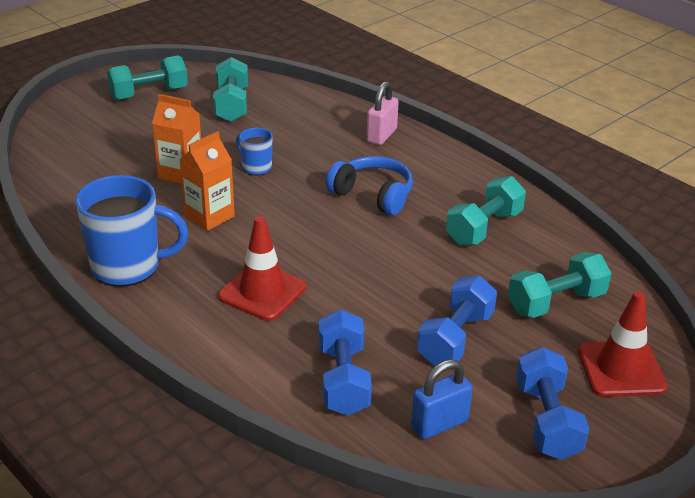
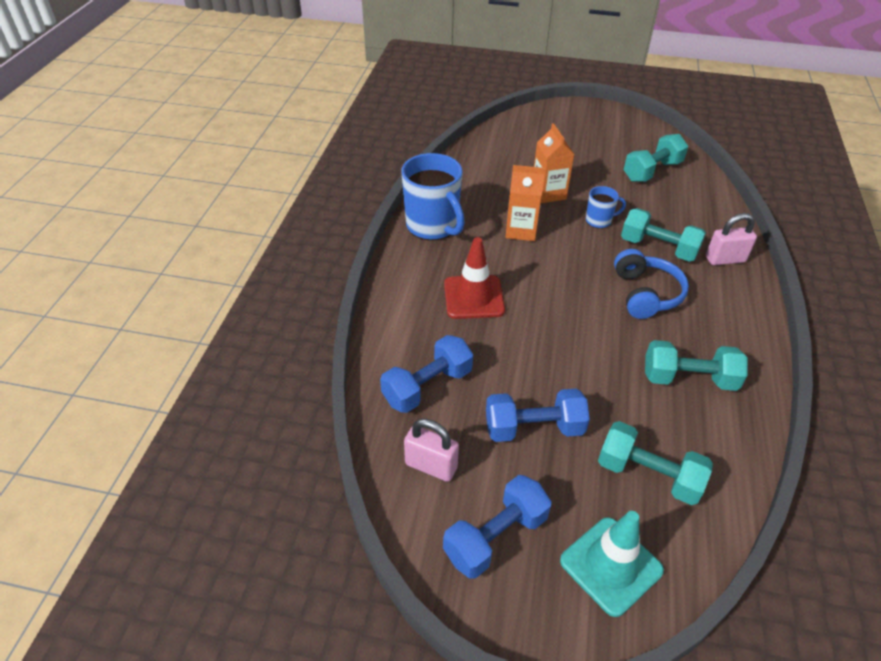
camera: 55 degrees right, 10 degrees up
(149, 93) = (611, 133): turquoise dumbbell -> turquoise dumbbell (658, 248)
(256, 167) = (599, 221): blue mug -> blue mug turned 75 degrees clockwise
(439, 424) = (431, 466): blue padlock -> pink padlock
(621, 369) = (611, 565): red traffic cone -> turquoise traffic cone

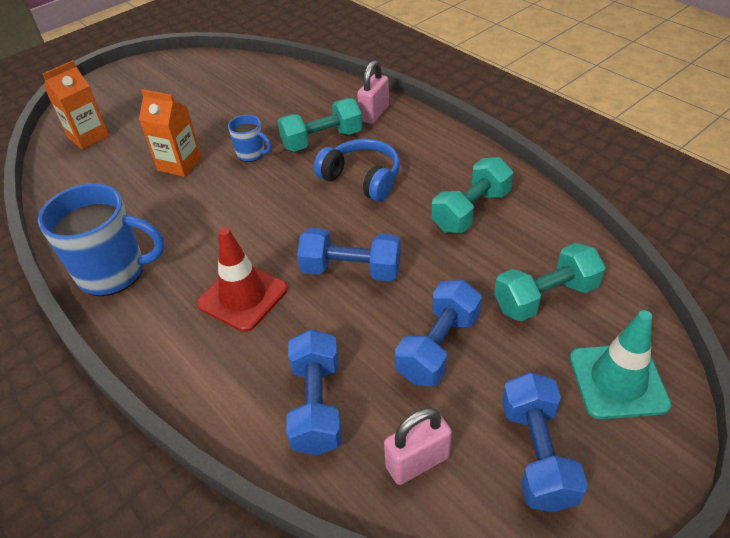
camera: 50 degrees left, 0 degrees up
(521, 230) = (201, 210): orange carton -> orange carton (88, 137)
(552, 339) = (351, 270): none -> blue dumbbell
(599, 221) = (251, 154): blue mug -> blue mug turned 90 degrees clockwise
(652, 171) = (236, 89): turquoise dumbbell -> none

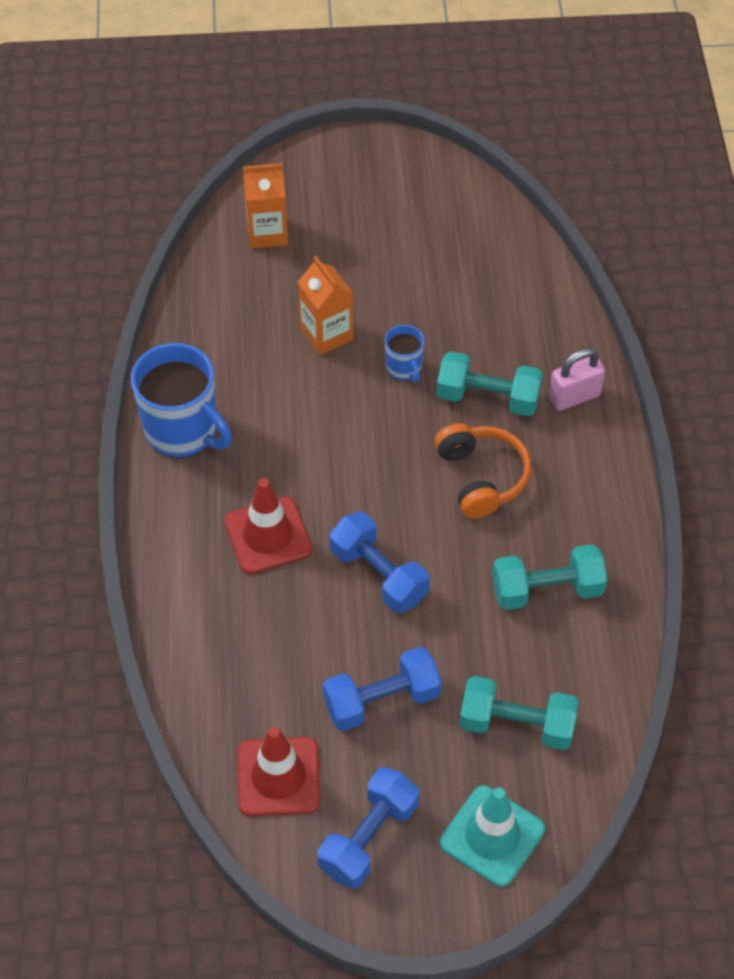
camera: 35 degrees right, 10 degrees up
(316, 405) = (245, 678): blue dumbbell -> none
(362, 179) = (481, 477): blue headphones -> orange headphones
(417, 462) = (278, 777): pink padlock -> red traffic cone

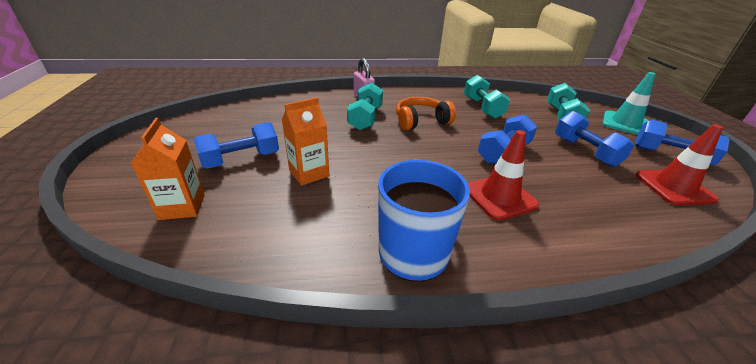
camera: 95 degrees left, 20 degrees down
(359, 262) = (241, 159): none -> blue dumbbell
(404, 368) = (343, 143): blue mug -> none

